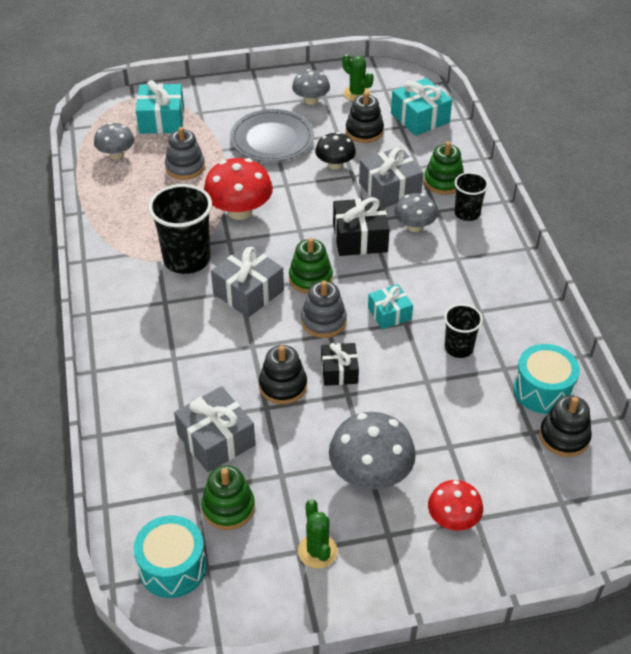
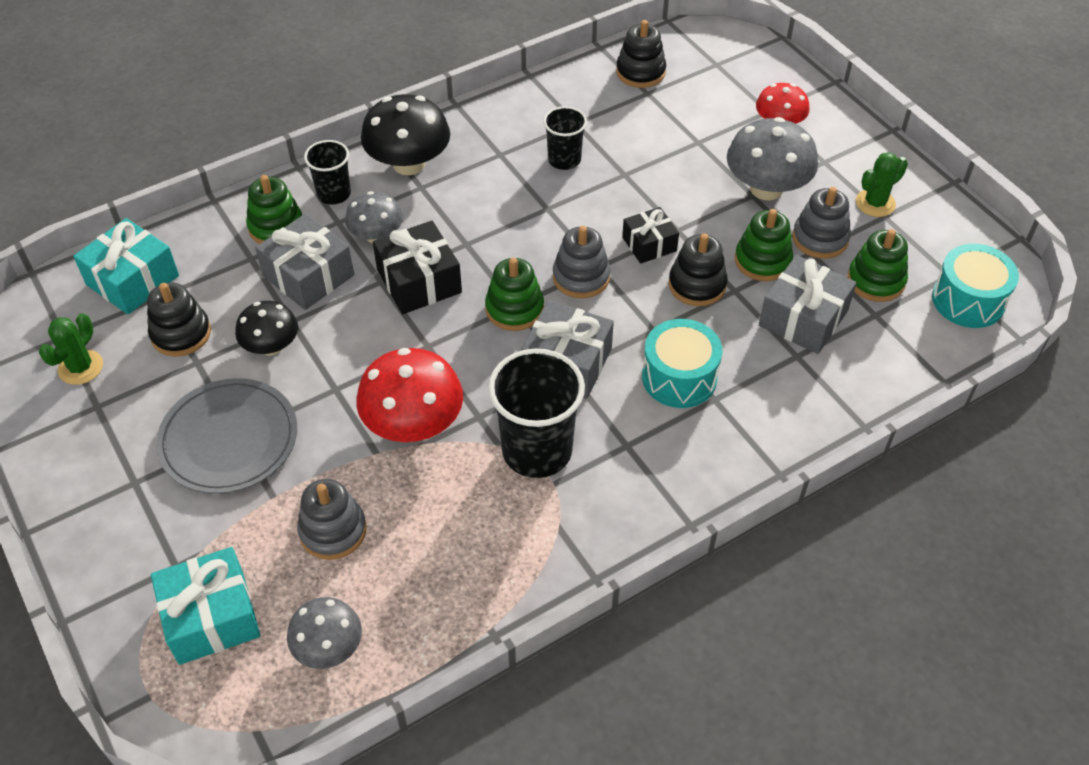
camera: 110 degrees left, 5 degrees up
(288, 437) = (762, 261): none -> green stacking toy
(294, 488) = (820, 238): none -> grey stacking toy
(311, 100) = (110, 420): grey mushroom -> none
(389, 313) = (540, 224): turquoise gift -> none
(486, 257) = (409, 164): none -> black mushroom
(543, 390) = (590, 93): turquoise drum -> turquoise drum (679, 377)

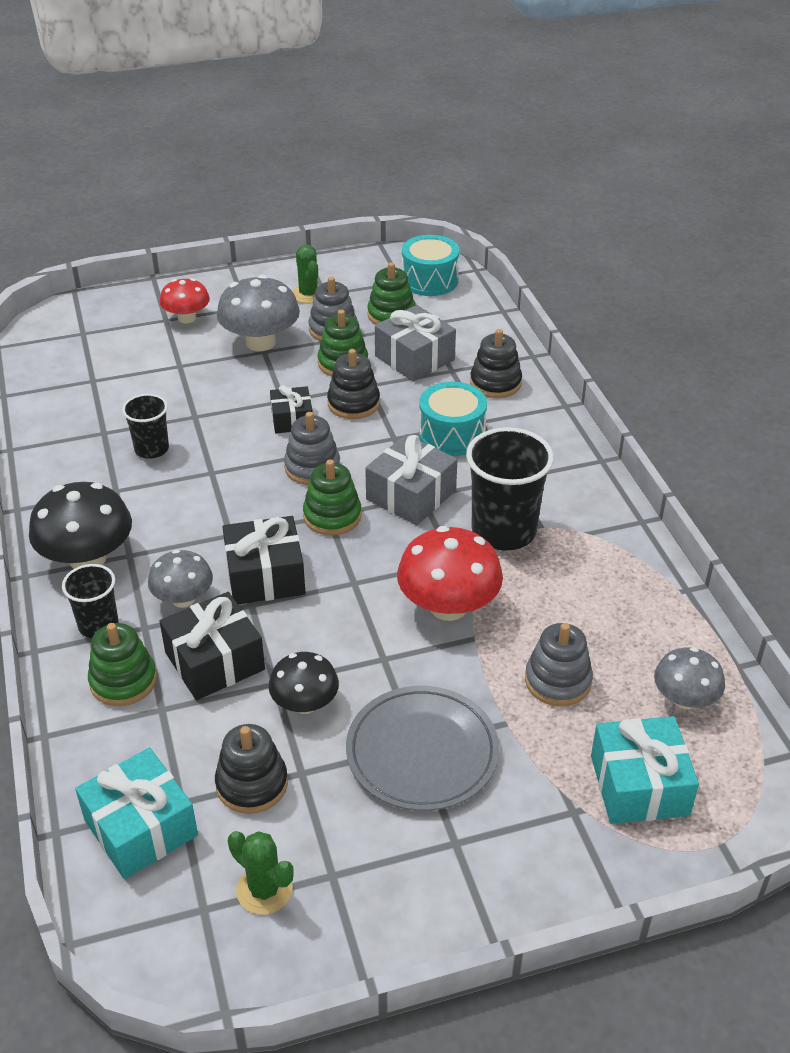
camera: 75 degrees left, 10 degrees down
(308, 275) = (214, 661): grey gift -> black gift
(640, 72) = (60, 378): black stacking toy -> black stacking toy (495, 383)

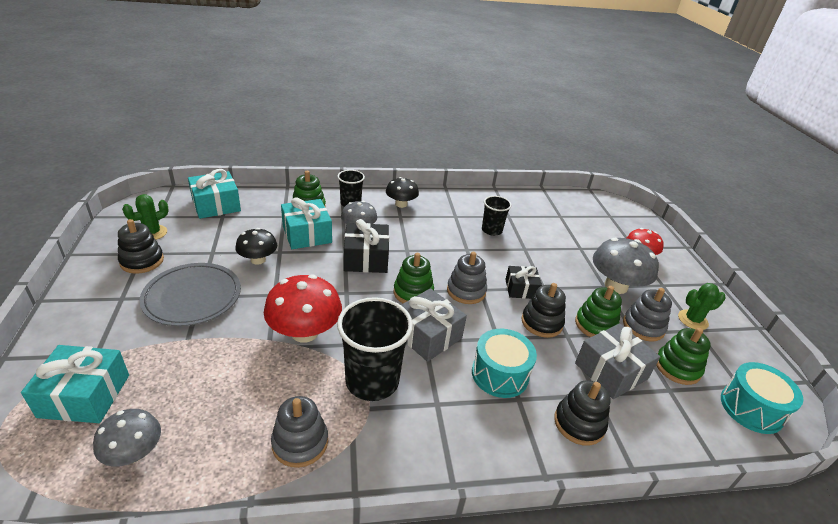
camera: 95 degrees right, 5 degrees down
(87, 558) = (401, 204): black mushroom -> black mushroom, size x0.62
(214, 661) = (307, 234): black gift -> turquoise gift
(252, 784) = (217, 236): black stacking toy -> black stacking toy (142, 261)
(558, 681) = (204, 375): grey stacking toy -> grey stacking toy (300, 442)

